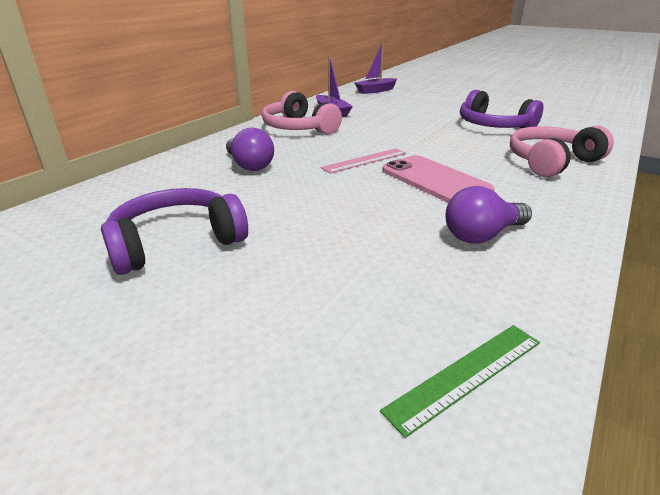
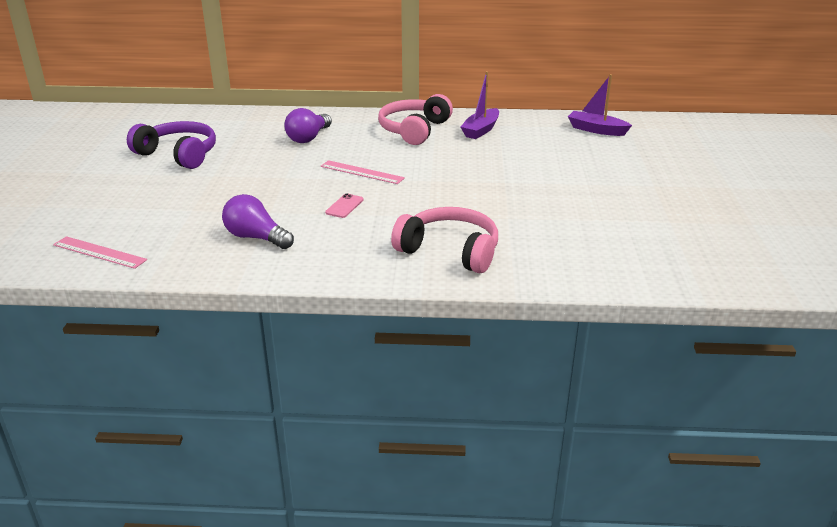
camera: 60 degrees right, 0 degrees up
(435, 180) = (344, 206): pink phone -> pink phone, size x0.45
(466, 374) = (99, 252): green ruler -> pink ruler
(493, 126) = (541, 210): purple headphones -> none

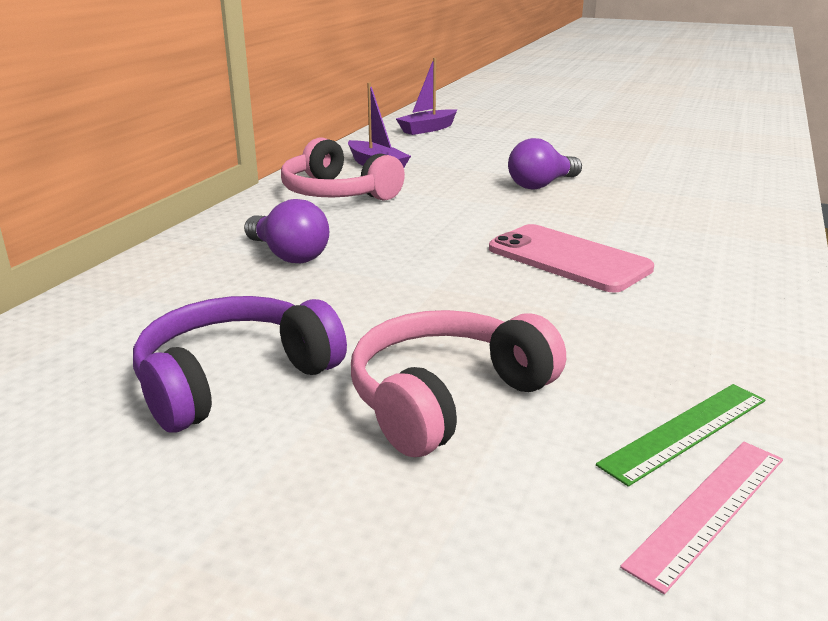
camera: 70 degrees left, 5 degrees down
(155, 246) = (685, 431): none -> green ruler
(256, 238) = (661, 329): purple light bulb -> purple light bulb (541, 185)
(344, 206) = (568, 259): pink phone -> pink phone, size x2.24
(362, 172) = (457, 236): pink ruler -> none
(450, 251) = (712, 222): pink headphones -> pink headphones (446, 397)

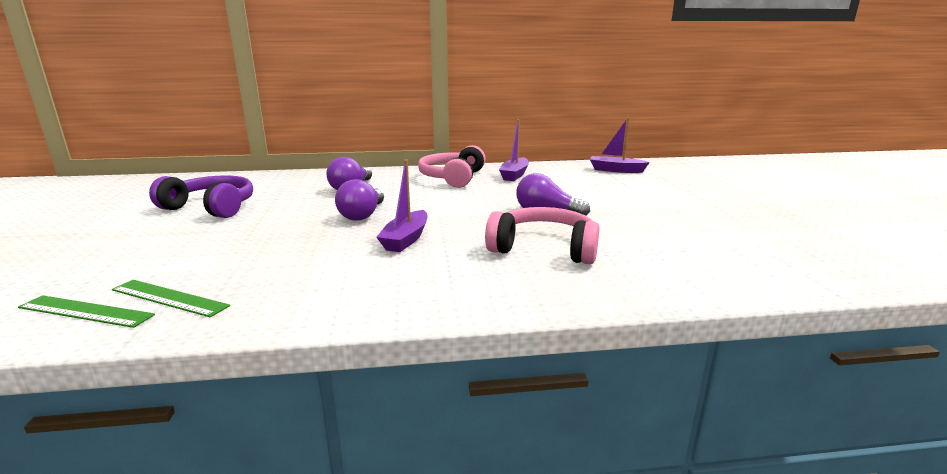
camera: 60 degrees right, 5 degrees down
(441, 267) = (363, 215): none -> purple light bulb
(446, 397) = (201, 242): pink headphones -> pink headphones (544, 248)
(568, 259) = (406, 239): pink phone -> purple boat
(708, 509) = (86, 311): pink ruler -> green ruler

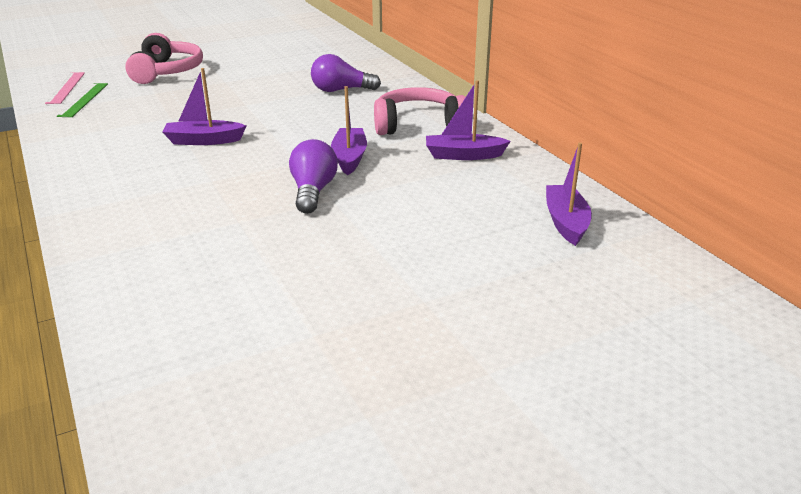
camera: 70 degrees right, 10 degrees up
(86, 311) = (66, 87): green ruler -> pink ruler
(211, 207) = (254, 61): purple headphones -> none
(363, 215) = (261, 112): purple light bulb -> none
(494, 198) = (349, 158): none -> purple boat
(544, 248) = (198, 202): pink headphones -> pink headphones (167, 71)

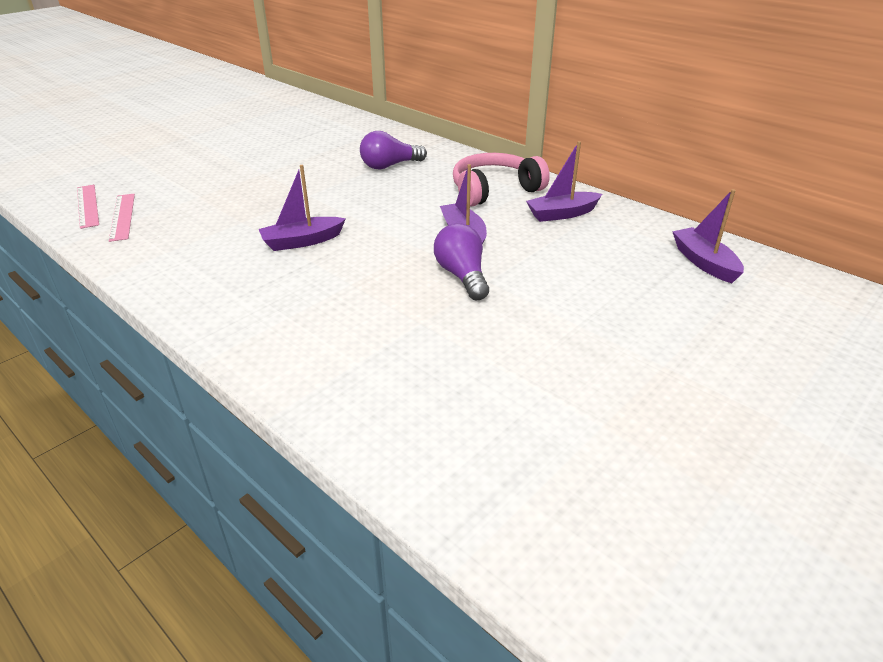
camera: 20 degrees left, 5 degrees up
(83, 99) = (122, 216): green ruler -> pink ruler
(167, 71) = (189, 171): pink headphones -> none

